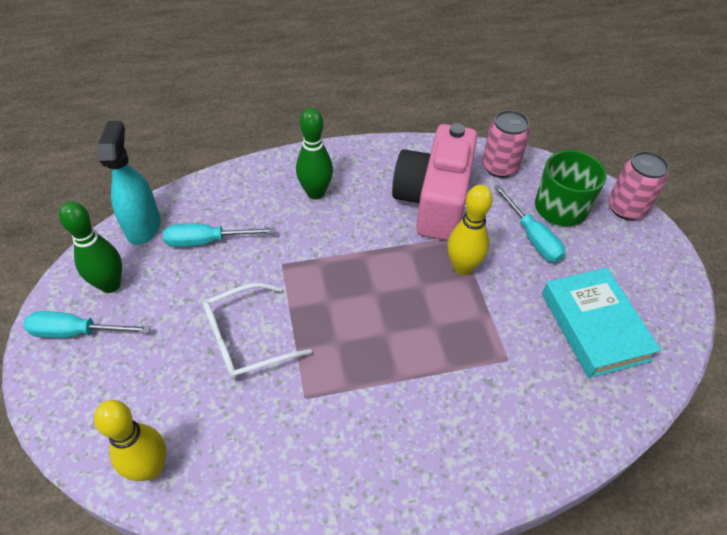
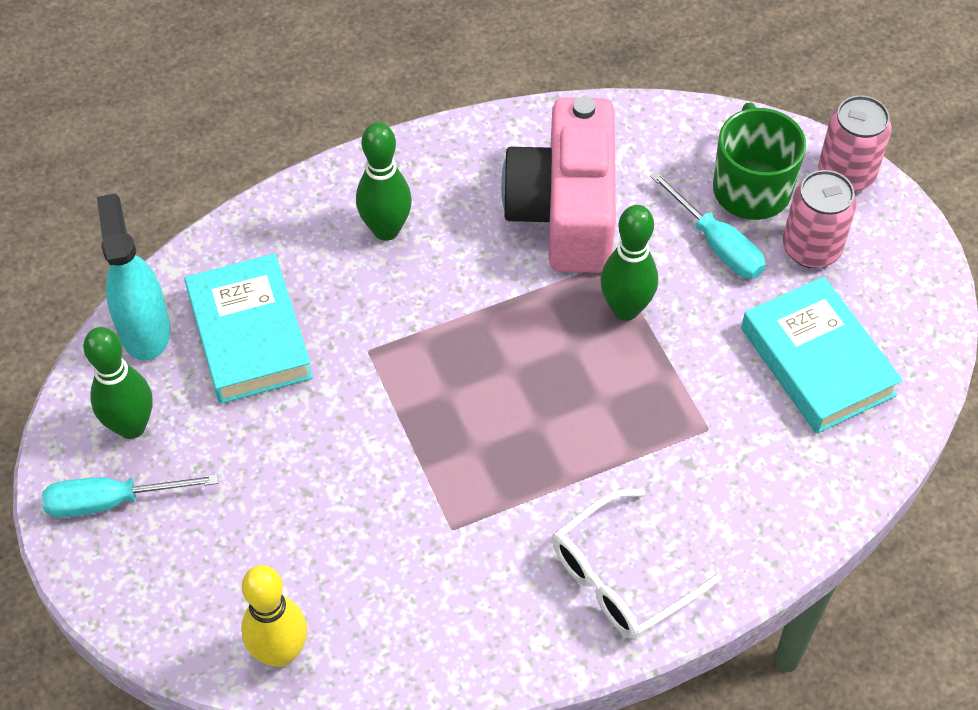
camera: 10 degrees left, 5 degrees up
(208, 241) = (249, 335): turquoise screwdriver -> turquoise book
(246, 339) = (350, 467): white glasses -> white glasses (621, 577)
(462, 267) = (625, 309): yellow bowling pin -> green bowling pin
(499, 167) = (652, 137): pink can -> pink can (811, 248)

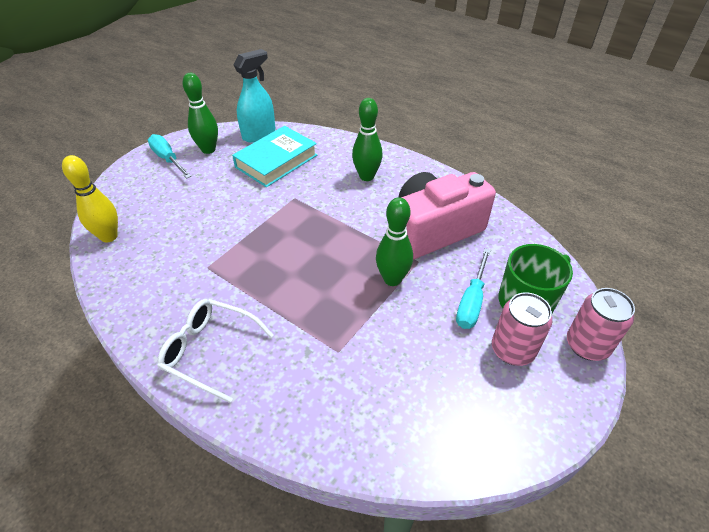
camera: 60 degrees right, 10 degrees down
(817, 362) = (429, 389): turquoise book -> none

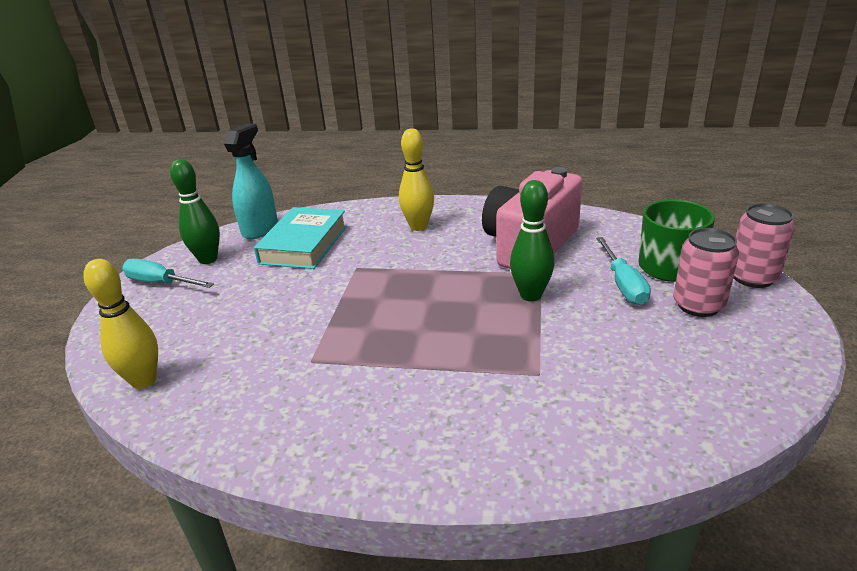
camera: 25 degrees left, 15 degrees down
(210, 351) = (392, 435): white glasses -> none
(366, 176) = (418, 226): green bowling pin -> yellow bowling pin

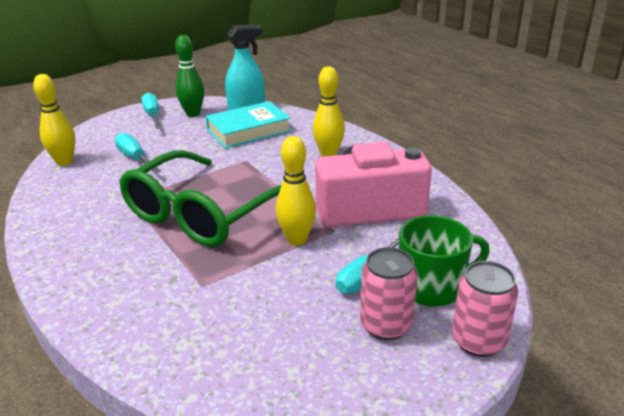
camera: 45 degrees right, 0 degrees up
(233, 328) = (135, 158): none -> turquoise screwdriver
(414, 327) = (202, 213): none -> green glasses
(531, 295) = (297, 239): green bowling pin -> yellow bowling pin

